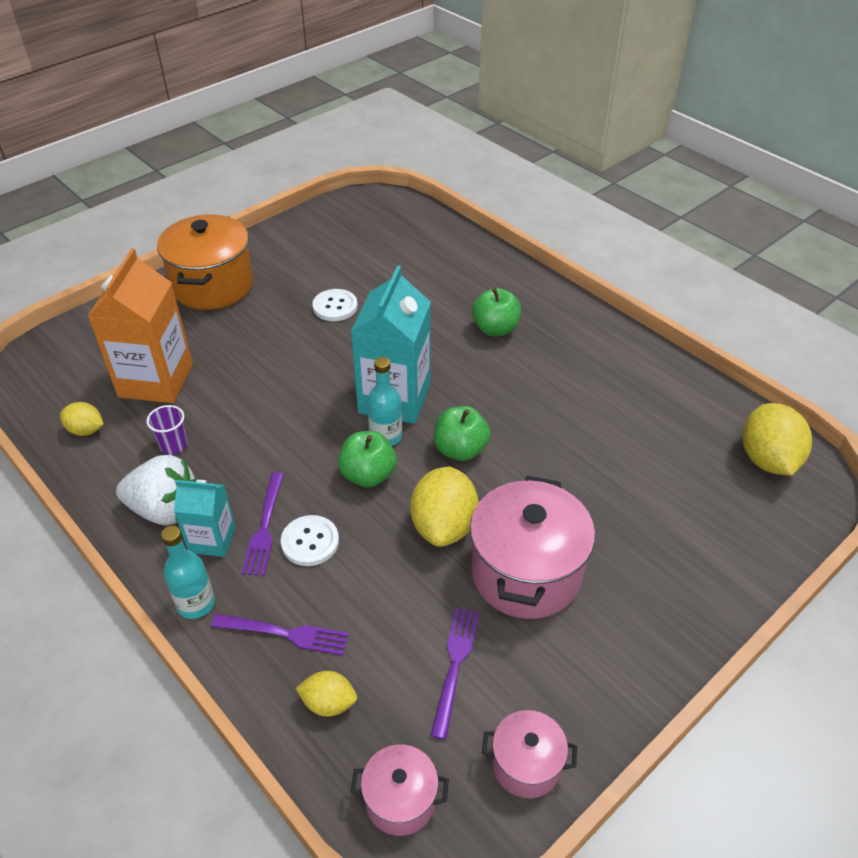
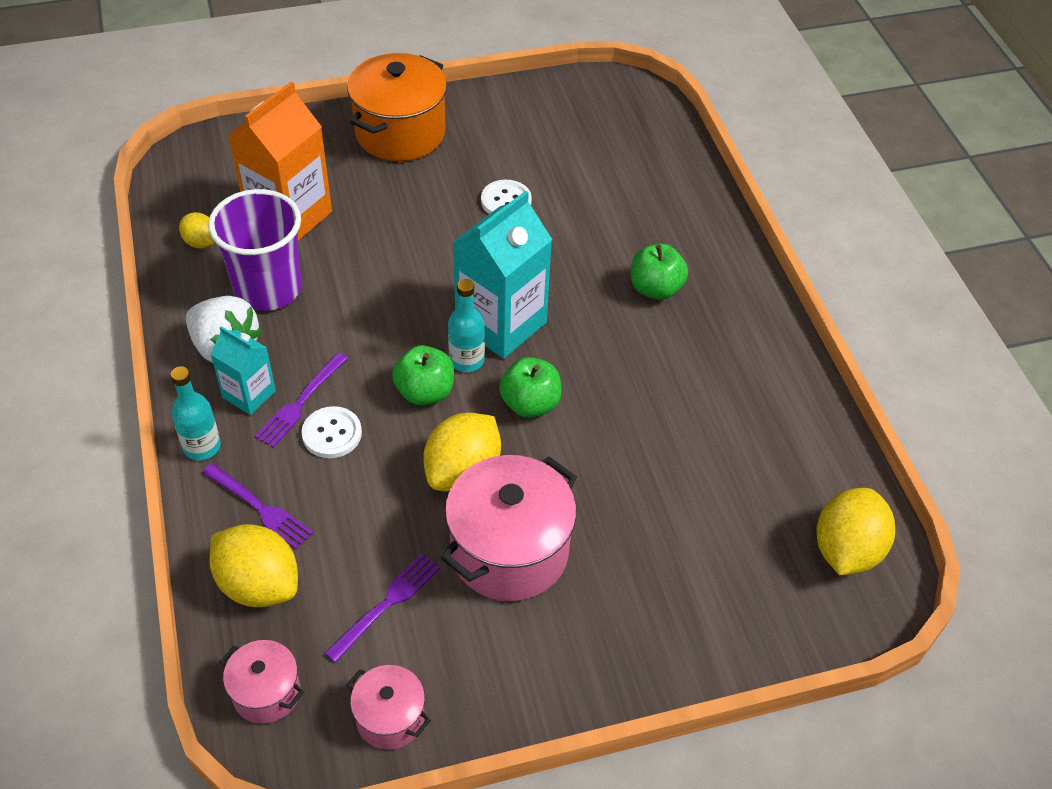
camera: 25 degrees right, 5 degrees up
(174, 445) = (268, 288): purple cup -> purple cup, size x2.31
(329, 703) = (259, 584): yellow lemon -> yellow lemon, size x1.82

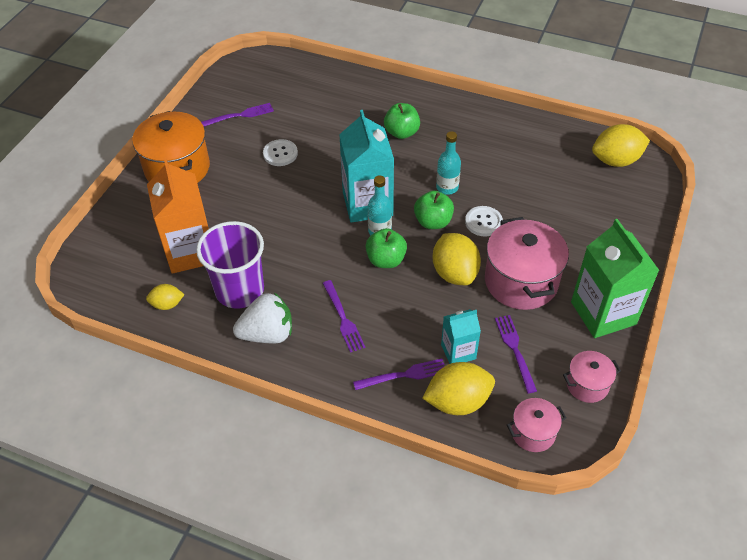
camera: 50 degrees left, 0 degrees up
(202, 447) = (334, 381): turquoise bottle -> turquoise bottle (447, 187)
(249, 394) = (314, 339): turquoise carton -> turquoise carton (458, 352)
(332, 434) = (379, 315): white button -> white button (483, 222)
(532, 132) = (240, 115): none -> purple fork
(533, 676) = (603, 313): none -> green carton
(846, 550) = (616, 160): yellow lemon -> yellow lemon turned 75 degrees counterclockwise

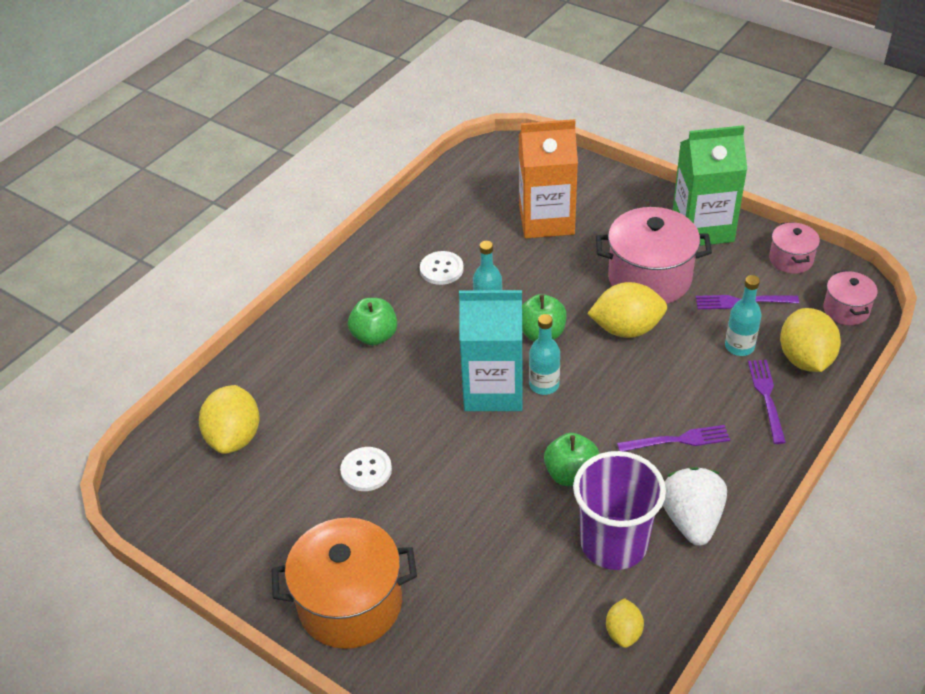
camera: 75 degrees left, 5 degrees down
(190, 251) = (530, 597): orange carton -> orange carton (546, 220)
(240, 115) = (262, 511): purple fork -> none
(386, 260) = (593, 386): green apple -> green apple (571, 474)
(458, 352) = (739, 346): turquoise carton -> turquoise bottle
(483, 222) = (554, 290): white button -> white button (441, 269)
(616, 160) = (490, 169): yellow lemon -> yellow lemon (234, 437)

